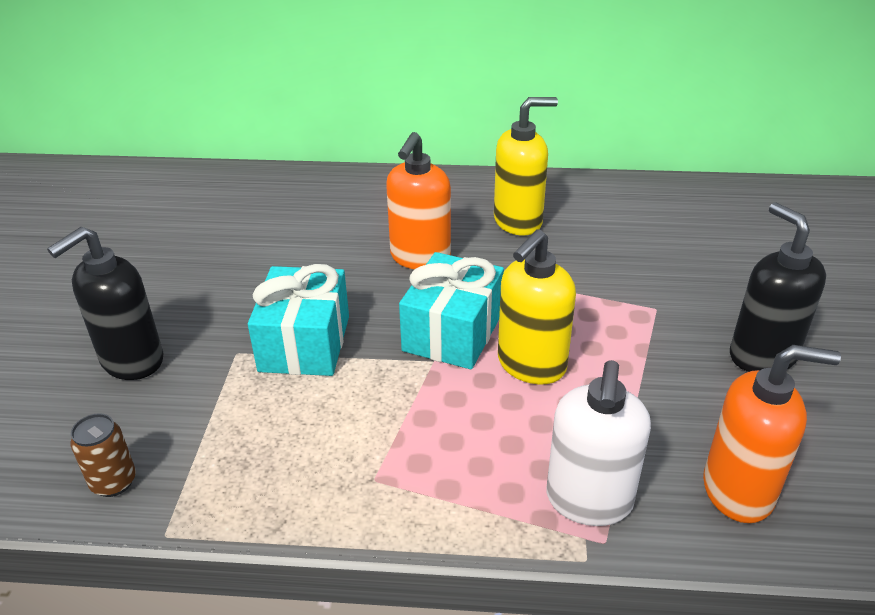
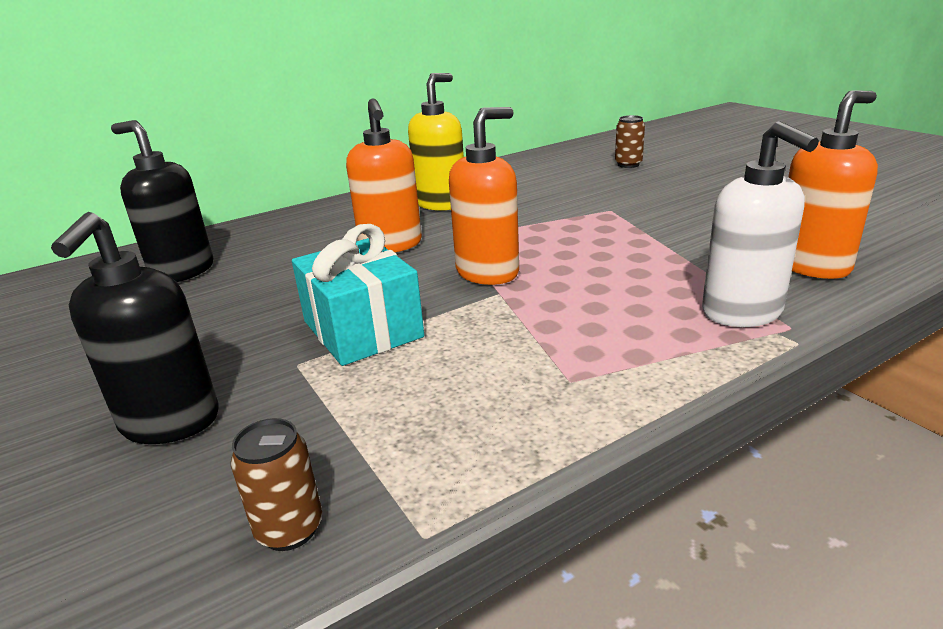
camera: 35 degrees left, 10 degrees down
(452, 332) = (488, 272): turquoise gift -> orange soap dispenser
(531, 365) = (577, 265): yellow soap dispenser -> none
(762, 356) = (709, 206): black soap dispenser -> black soap dispenser (182, 271)
(770, 247) = (628, 164): none -> brown can

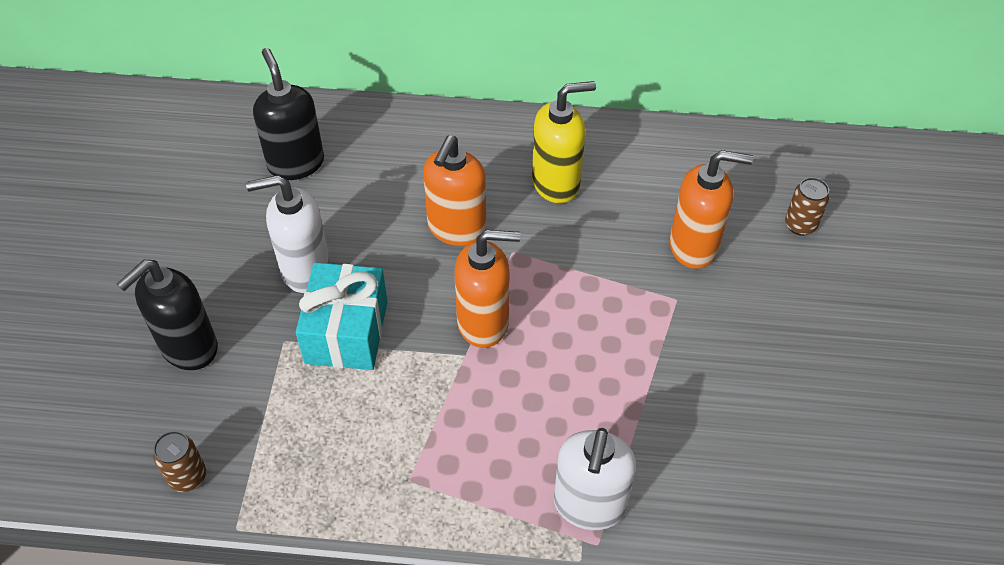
camera: 35 degrees right, 25 degrees up
(266, 316) = (305, 270): none -> white soap dispenser
(812, 266) = (716, 499): orange soap dispenser -> orange soap dispenser (694, 246)

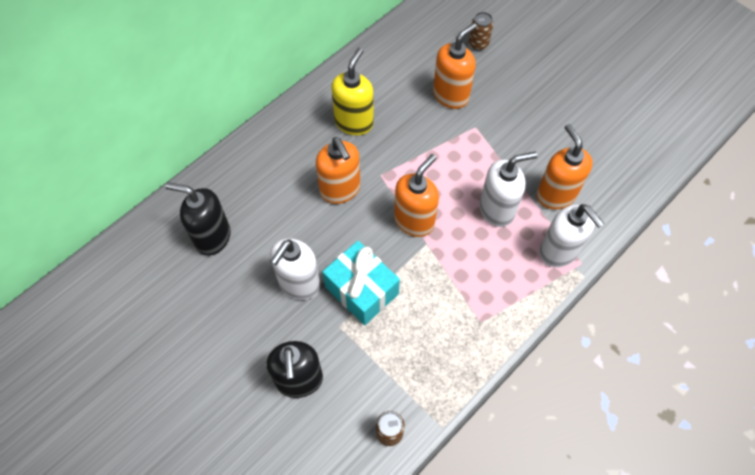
camera: 50 degrees left, 10 degrees up
(582, 397) = (497, 209): none -> white soap dispenser
(670, 449) = (555, 195): none -> orange soap dispenser

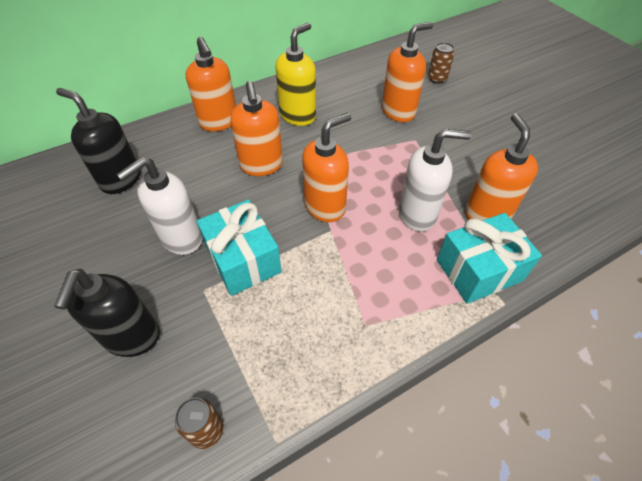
camera: 15 degrees right, 10 degrees down
(278, 148) = (219, 122): none -> orange soap dispenser
(558, 251) = (479, 270): white soap dispenser -> turquoise gift

